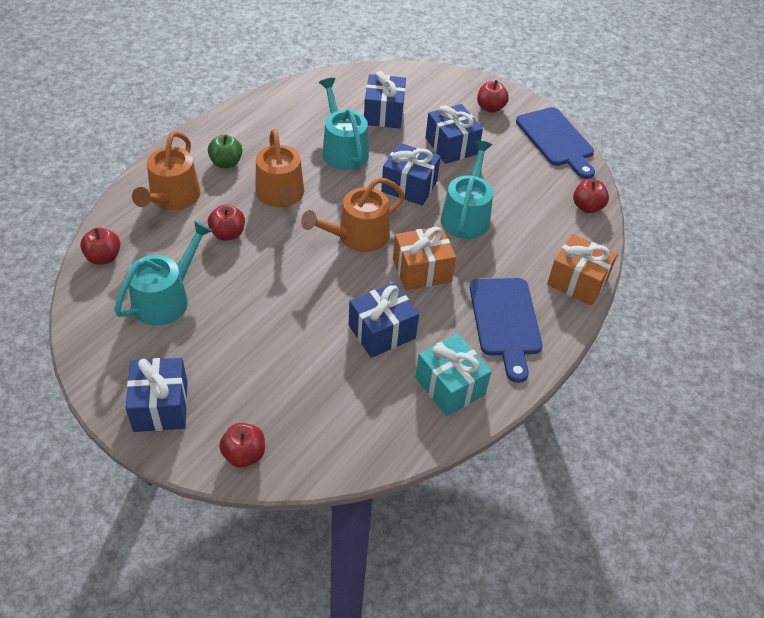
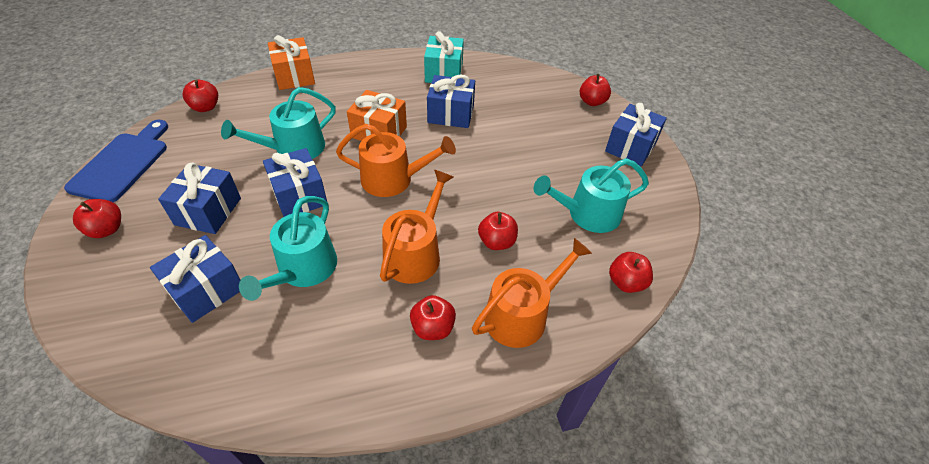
camera: 140 degrees left, 0 degrees up
(226, 163) = (433, 328): green apple -> red apple
(505, 321) = (369, 81): blue cutting board -> none

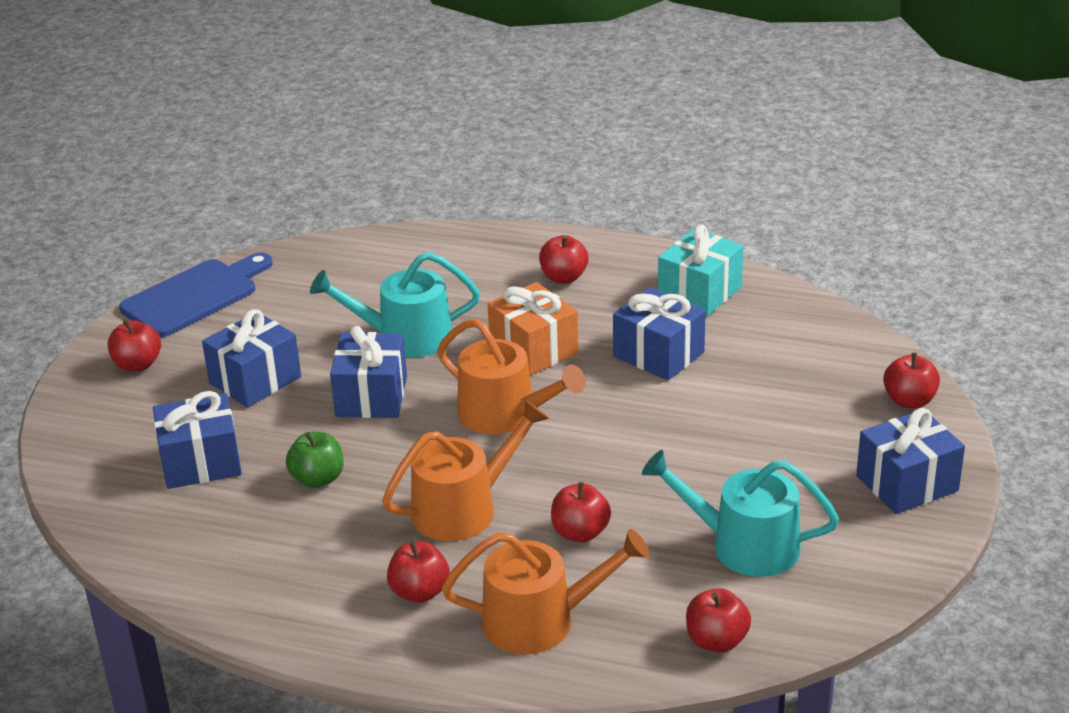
camera: 35 degrees right, 15 degrees down
(205, 107) = (331, 253): red apple -> red apple (563, 277)
(294, 76) = (474, 241): orange gift -> none
(303, 269) = (318, 479): turquoise watering can -> green apple

